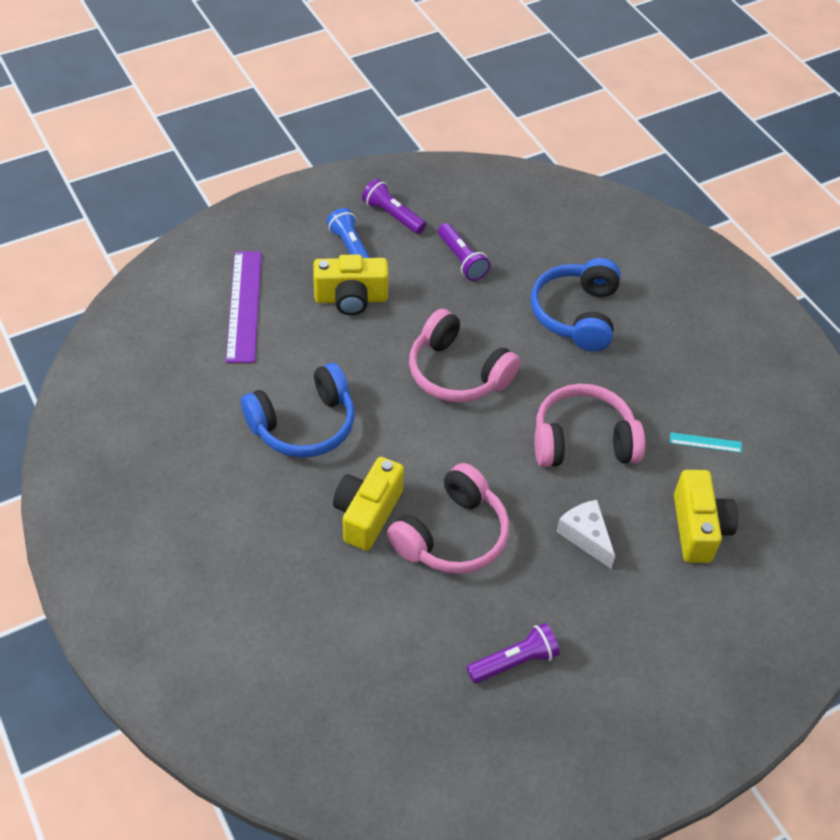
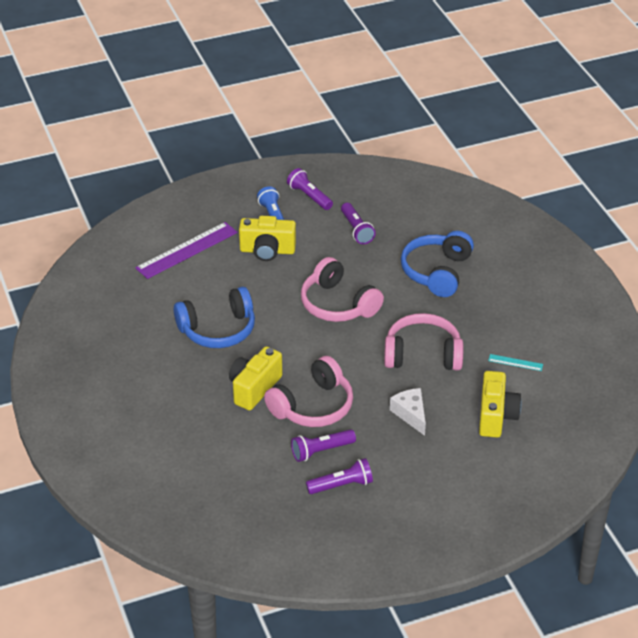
camera: 10 degrees right, 10 degrees down
(244, 305) = (187, 250): purple ruler -> purple ruler turned 45 degrees clockwise
(476, 607) = (321, 451): none -> purple flashlight

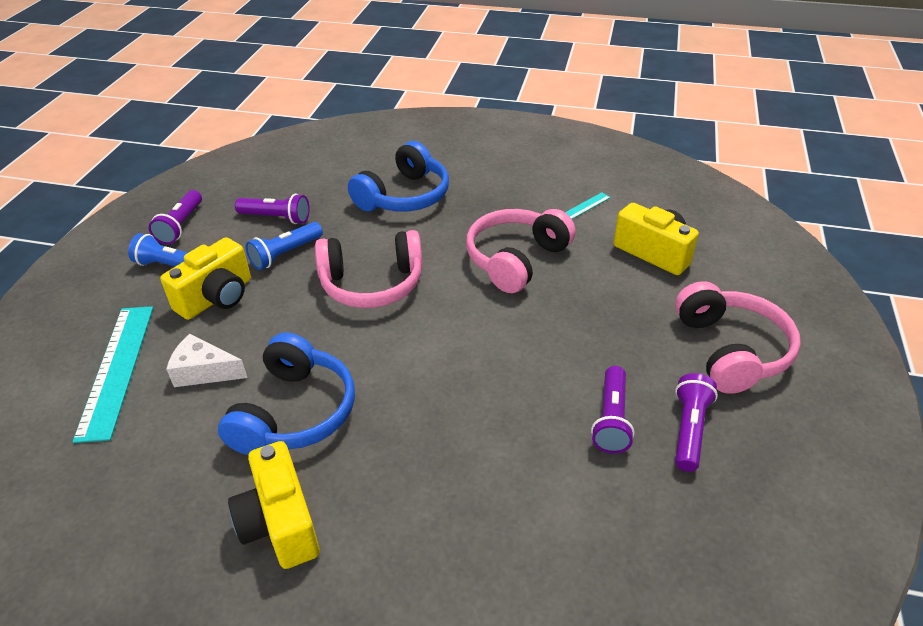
camera: 55 degrees left, 0 degrees up
(187, 250) = (116, 369): purple ruler -> turquoise ruler
(254, 388) = (440, 430): yellow camera -> yellow camera (280, 523)
(309, 196) = (181, 226): purple flashlight -> purple flashlight turned 75 degrees counterclockwise
(313, 406) = (523, 387): pink headphones -> pink headphones (731, 350)
(328, 254) = (285, 254): none -> blue flashlight
(411, 414) = (604, 311): white cheese -> white cheese (204, 371)
(437, 272) = (404, 196): blue headphones -> blue headphones turned 105 degrees counterclockwise

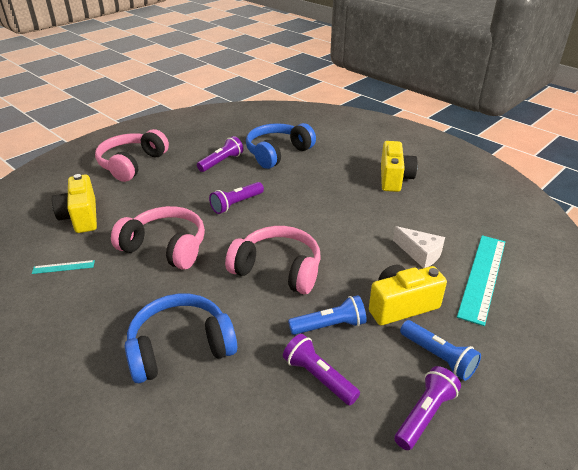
camera: 150 degrees left, 5 degrees down
(295, 412) = (370, 214): blue headphones -> blue headphones (277, 153)
(516, 259) = (165, 247): pink headphones -> pink headphones turned 135 degrees counterclockwise
(689, 430) = (196, 149): purple flashlight -> purple flashlight (236, 204)

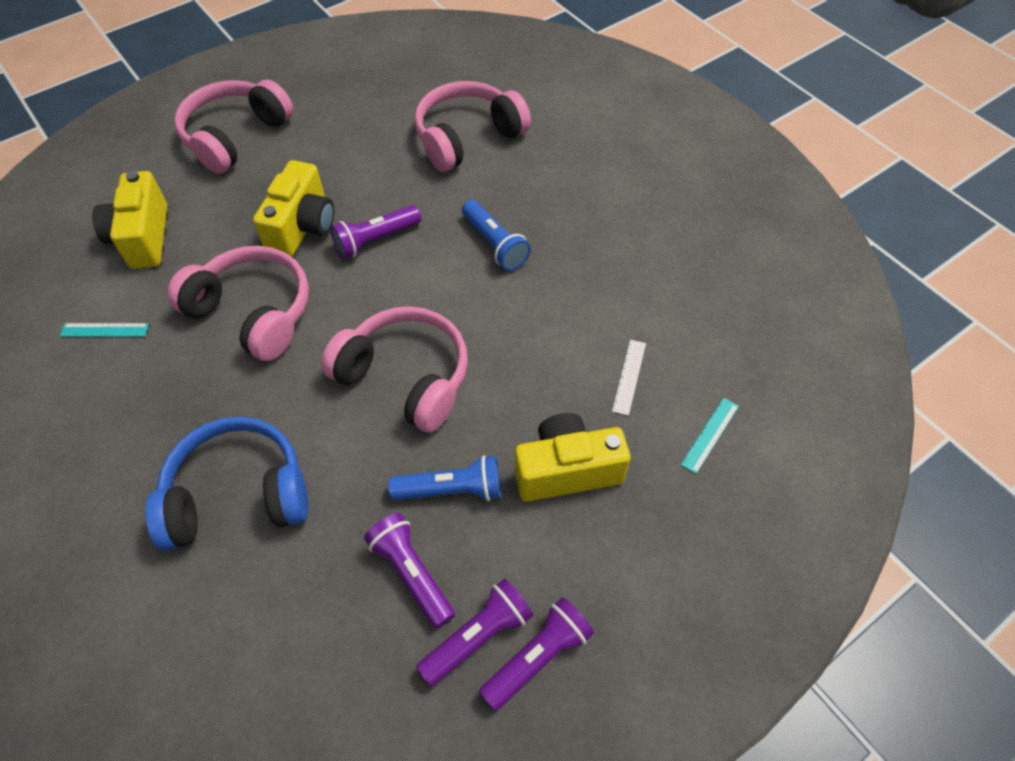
camera: 10 degrees right, 20 degrees up
(221, 162) = (373, 147): purple flashlight -> purple flashlight (478, 636)
(277, 153) = (467, 137): blue headphones -> pink headphones
(394, 178) = (640, 216): yellow camera -> yellow camera (302, 227)
(420, 253) = (629, 376): white cheese -> white ruler
(438, 357) = (590, 567): blue flashlight -> blue flashlight (494, 244)
(482, 277) = (710, 435): turquoise ruler -> turquoise ruler, size x0.45

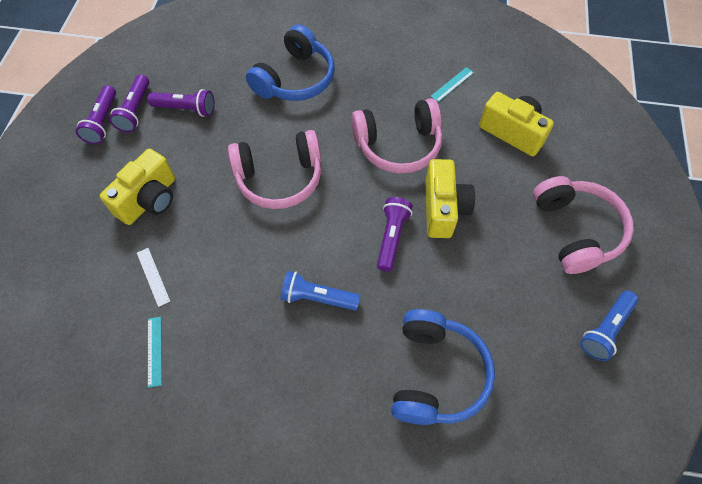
camera: 135 degrees right, 5 degrees up
(302, 227) = (443, 209): yellow camera -> yellow camera turned 150 degrees counterclockwise
(451, 490) = (200, 149): blue flashlight -> blue flashlight (605, 329)
(467, 137) = (436, 374): pink headphones -> blue headphones
(710, 435) = (79, 278): turquoise ruler -> turquoise ruler (154, 351)

